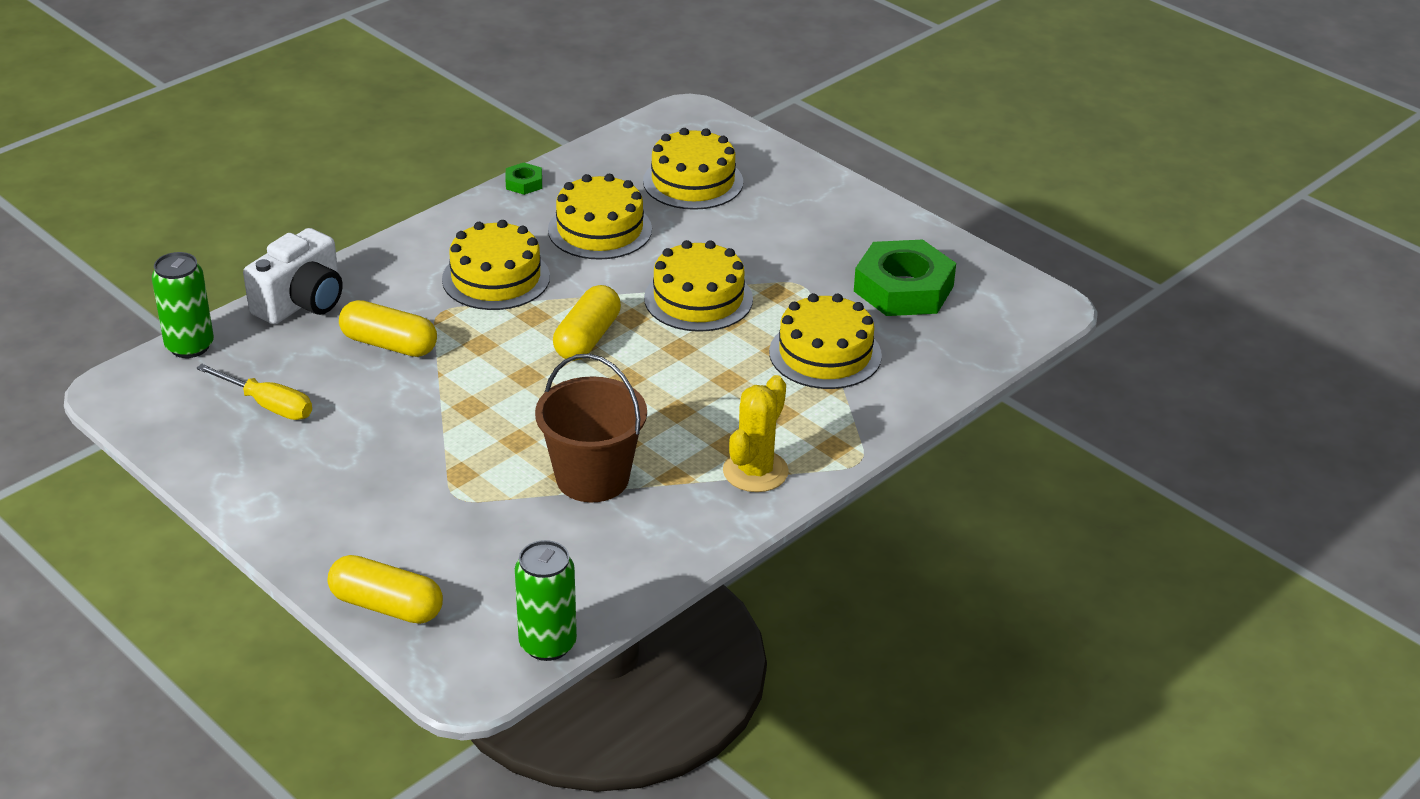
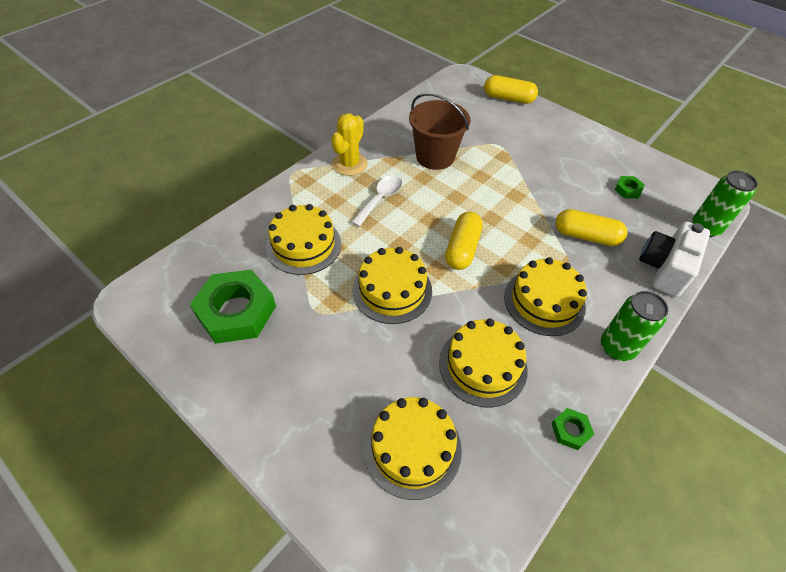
camera: 175 degrees right, 15 degrees up
(268, 405) = (628, 190): yellow screwdriver -> green nut
(547, 644) = (436, 88): green can -> green can (617, 347)
(704, 410) = (380, 199): none -> white spoon

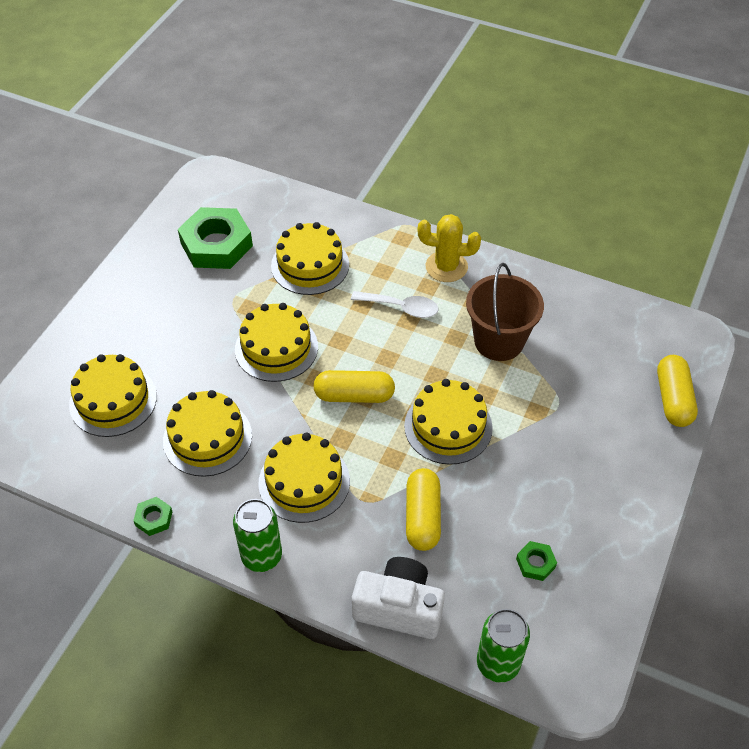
camera: 75 degrees right, 0 degrees up
(506, 202) = (448, 426): none -> yellow cake

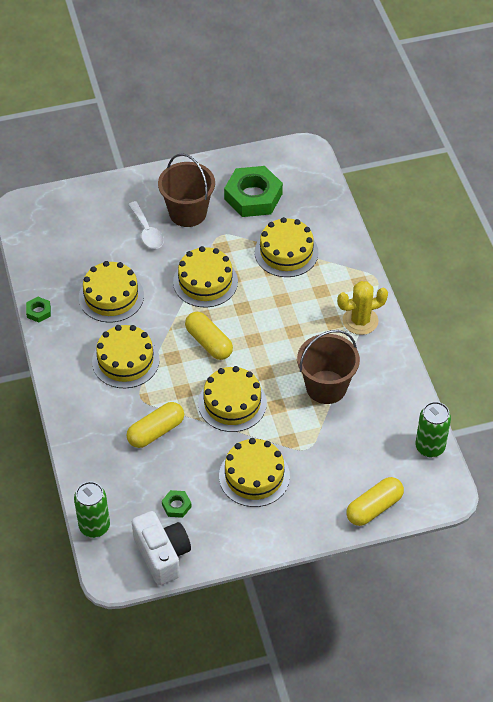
camera: 50 degrees right, 0 degrees up
(113, 400) = (94, 236): yellow cake -> yellow cake (254, 476)
(176, 305) = (187, 213): none -> brown bucket
(261, 556) = (60, 375): green can -> green can (430, 447)
(399, 608) = (87, 459): white camera -> white camera (162, 555)
(401, 307) = (300, 320): white spoon -> white spoon (147, 231)
(446, 267) = (360, 321): yellow cactus -> yellow cactus turned 75 degrees counterclockwise

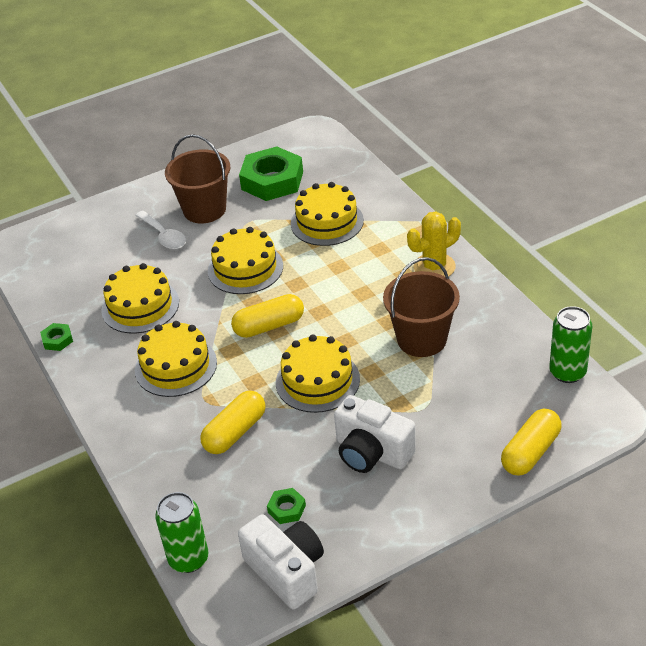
camera: 10 degrees left, 10 degrees down
(209, 342) = (269, 326): yellow capsule -> yellow capsule turned 60 degrees counterclockwise
(254, 476) = (372, 452): yellow cake -> white camera

